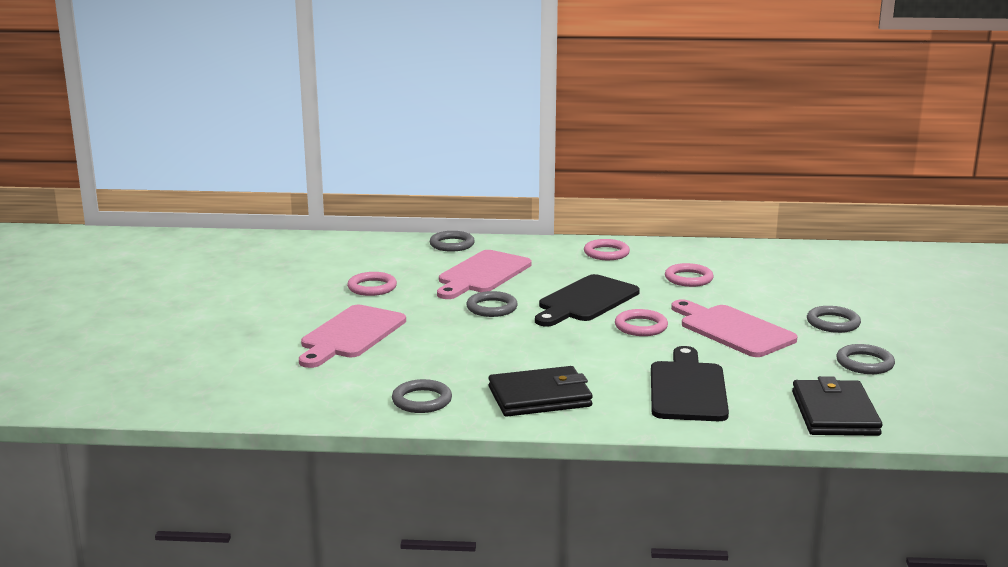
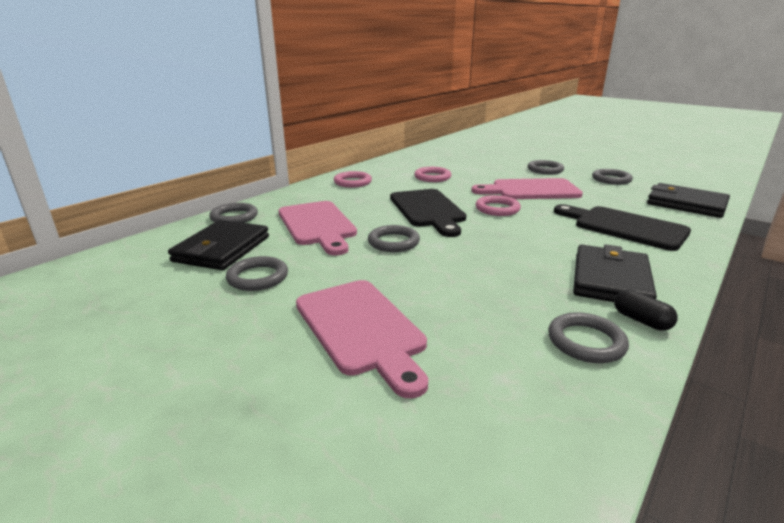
camera: 55 degrees left, 5 degrees up
(372, 287) = (258, 277): pink ring -> grey ring
(395, 262) = (222, 249): none -> black wallet
(479, 415) = (641, 320): none -> black capsule

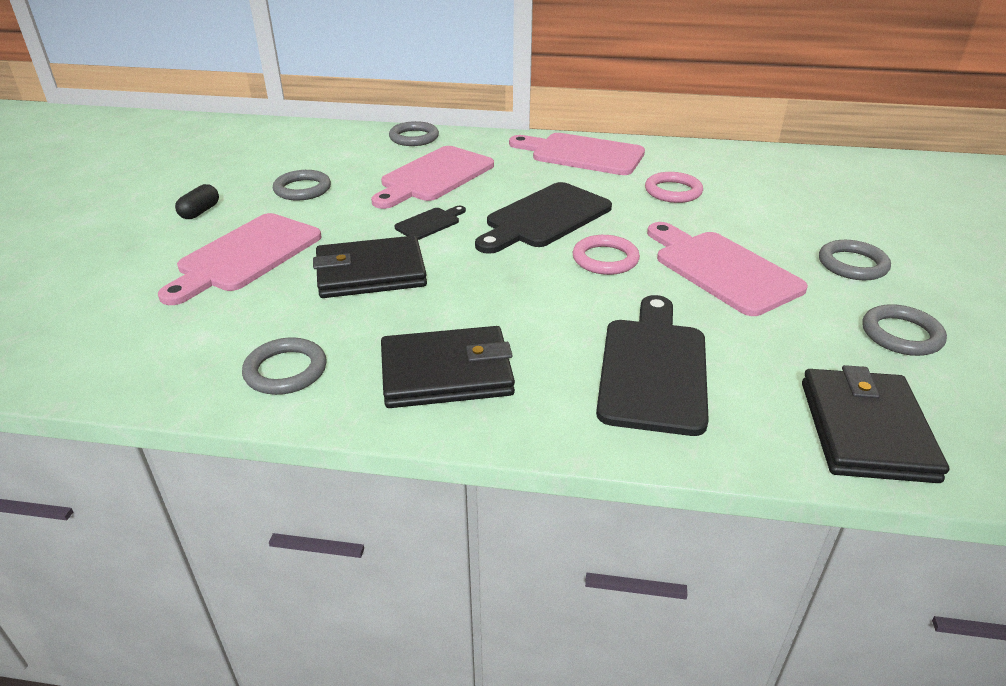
camera: 60 degrees right, 10 degrees up
(222, 249) = (342, 158): black wallet -> black wallet (370, 272)
(352, 182) = (582, 154): pink ring -> pink cutting board
(393, 242) = (430, 223): grey ring -> black cutting board
(641, 320) = (353, 403): black capsule -> black capsule (200, 212)

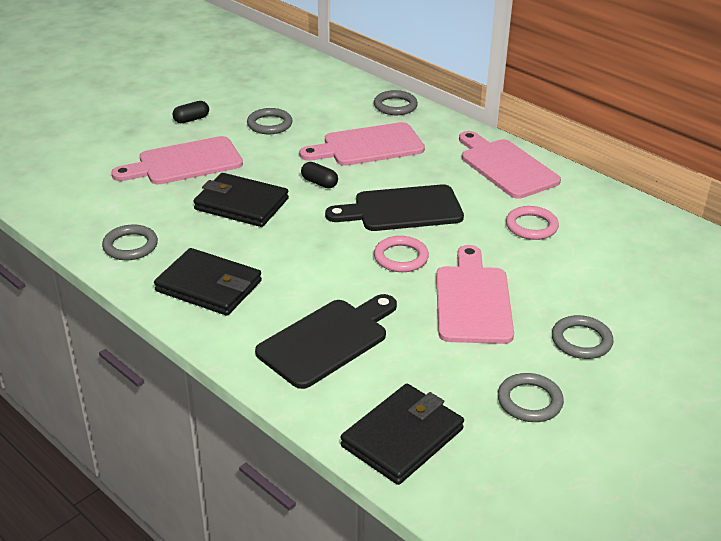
camera: 35 degrees right, 0 degrees up
(430, 223) = (319, 183): black cutting board -> black capsule

